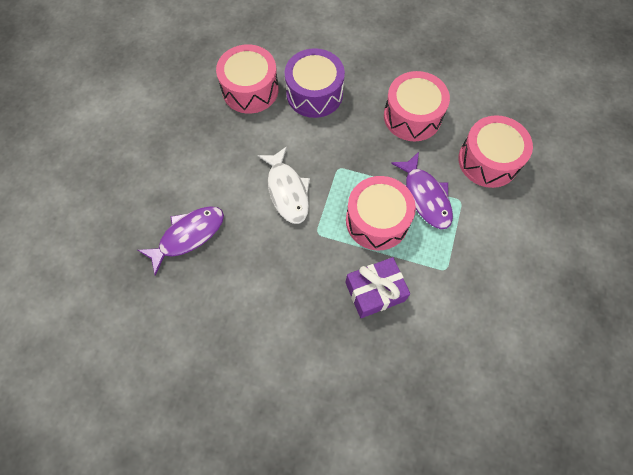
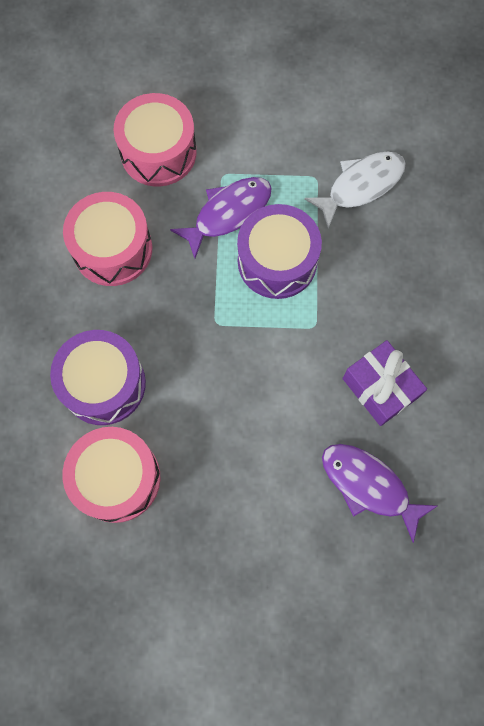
camera: 105 degrees left, 5 degrees up
(287, 191) = (267, 378): white fish -> white fish (361, 186)
(375, 291) = (367, 245): purple gift -> purple gift (380, 388)
(377, 220) = (277, 261): pink drum -> purple drum

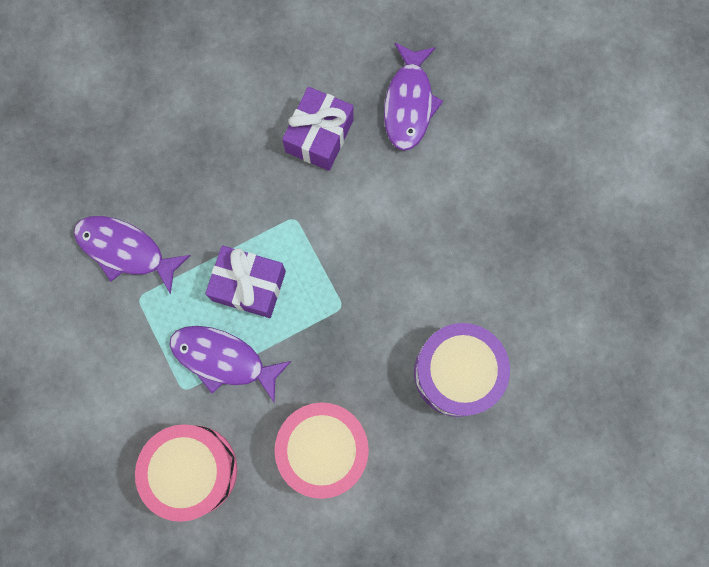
camera: 120 degrees left, 5 degrees up
(117, 478) = (529, 308): pink drum -> none
(277, 261) = (249, 285): purple drum -> purple gift
(361, 186) = (126, 250): white fish -> purple fish

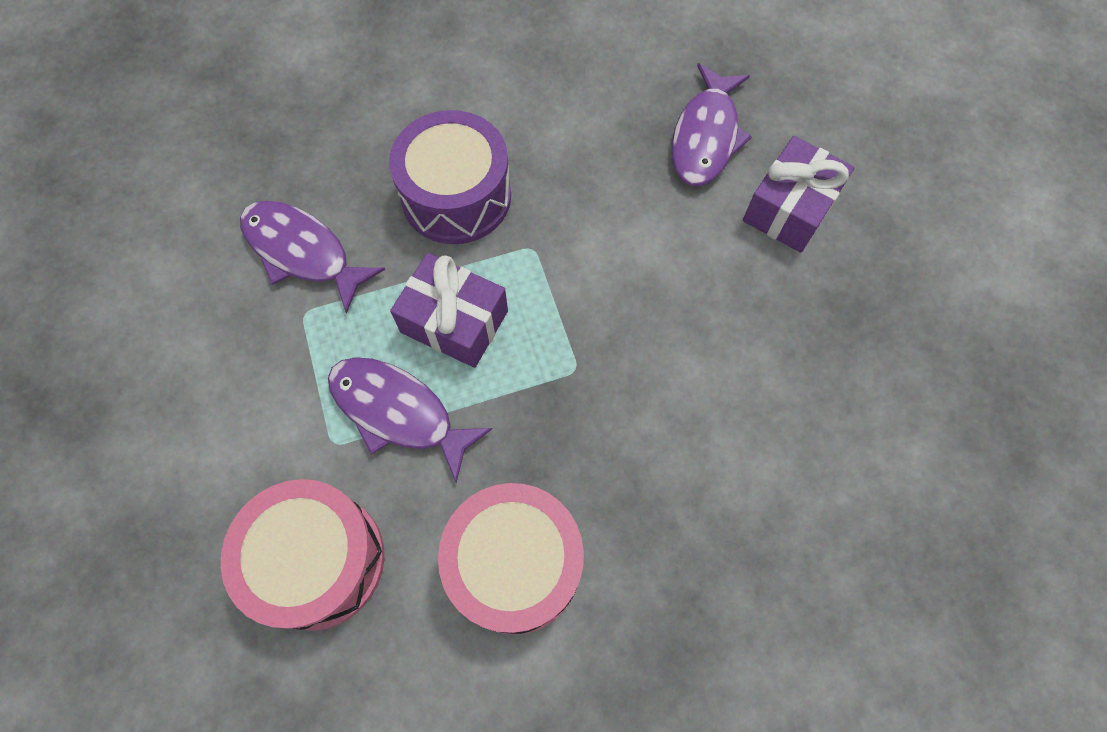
camera: 10 degrees right, 10 degrees down
(319, 136) = (583, 156): purple gift -> purple gift (789, 208)
(457, 372) = (728, 487): purple drum -> purple drum (456, 196)

